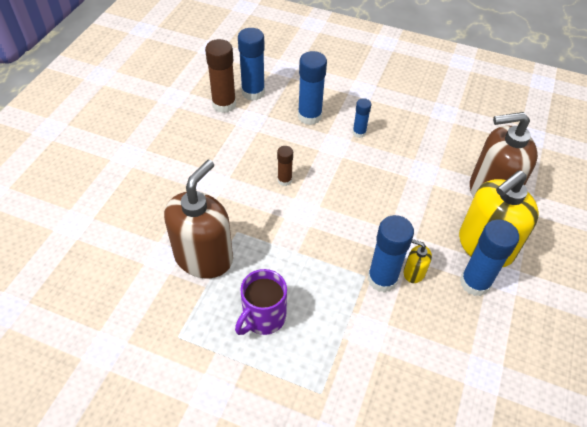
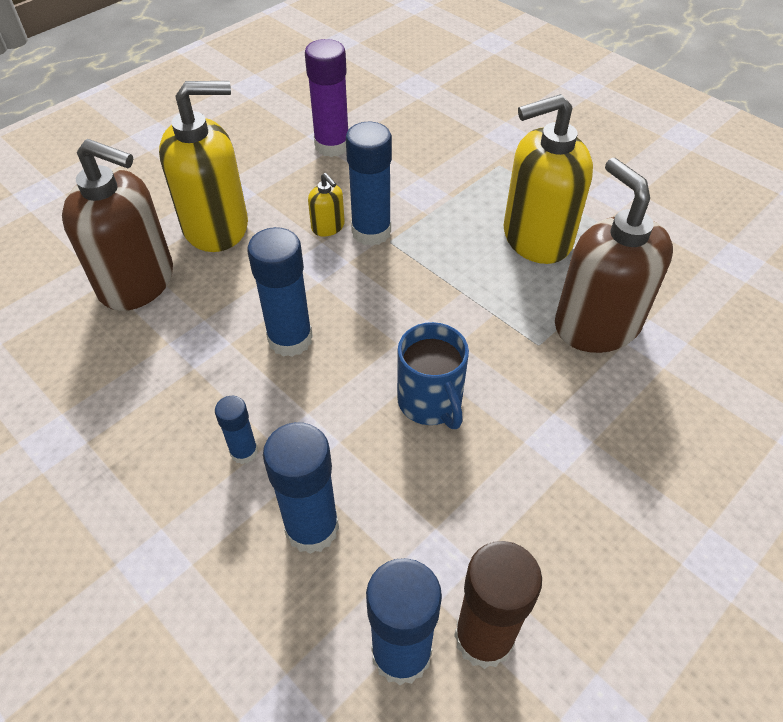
camera: 155 degrees left, 0 degrees up
(204, 257) = (596, 324): brown soap dispenser -> brown soap dispenser turned 105 degrees clockwise
(263, 317) = (536, 238): purple mug -> yellow soap dispenser
(284, 180) = (430, 402): brown glue stick -> blue mug
(472, 360) = (332, 146): none -> purple glue stick
(475, 283) = (267, 198): blue glue stick -> blue glue stick (290, 339)

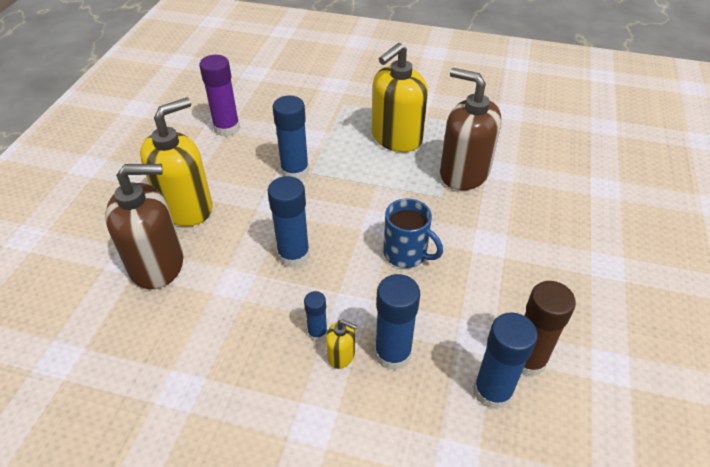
camera: 30 degrees left, 5 degrees down
(328, 227) = (264, 179): yellow soap dispenser -> yellow soap dispenser (341, 355)

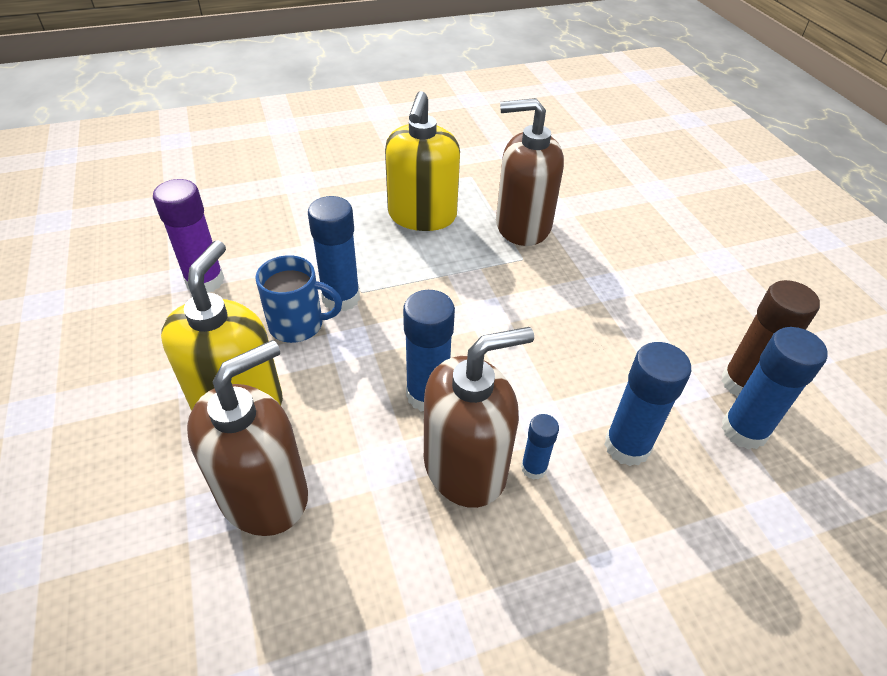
camera: 35 degrees left, 0 degrees up
(277, 309) = (465, 466): none -> brown soap dispenser
(341, 355) = (580, 478): yellow soap dispenser -> none
(406, 253) = (543, 333): blue mug -> blue mug (298, 325)

